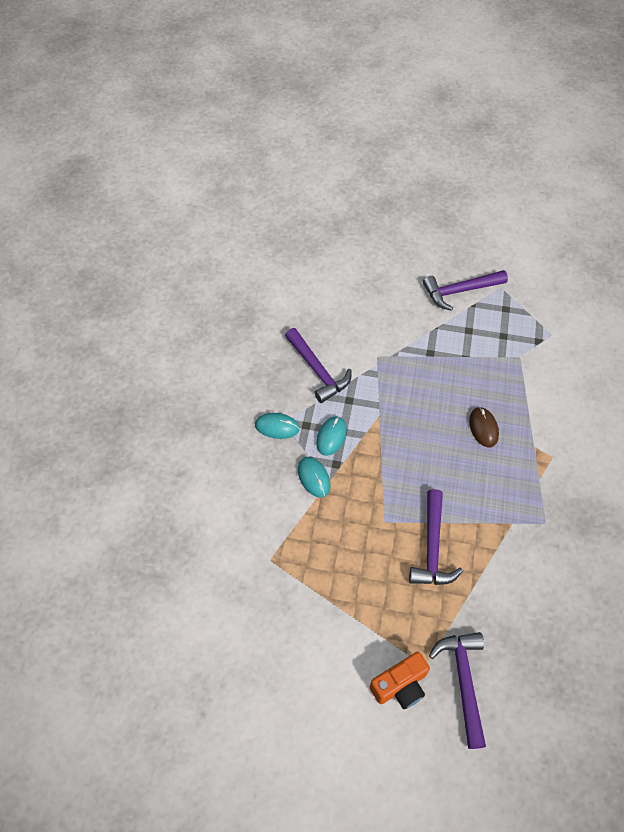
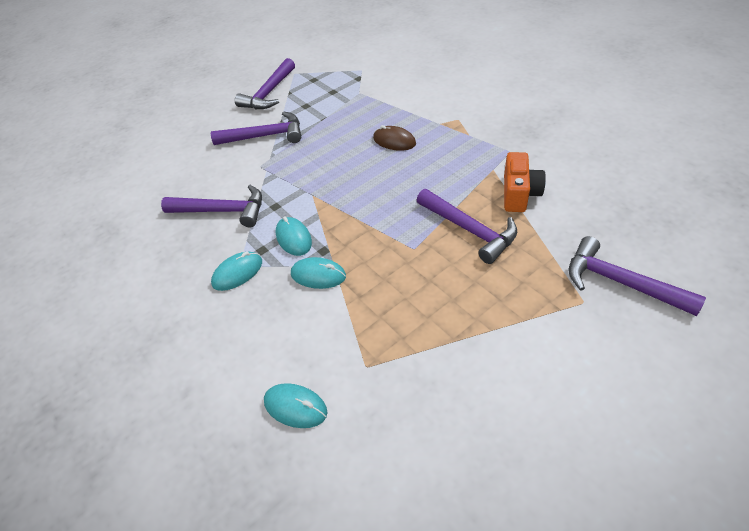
camera: 45 degrees left, 10 degrees down
(215, 540) = (295, 407): none -> turquoise mouse
(400, 685) = (593, 334): orange camera -> orange camera (519, 194)
(410, 332) = (265, 136): none -> purple hammer

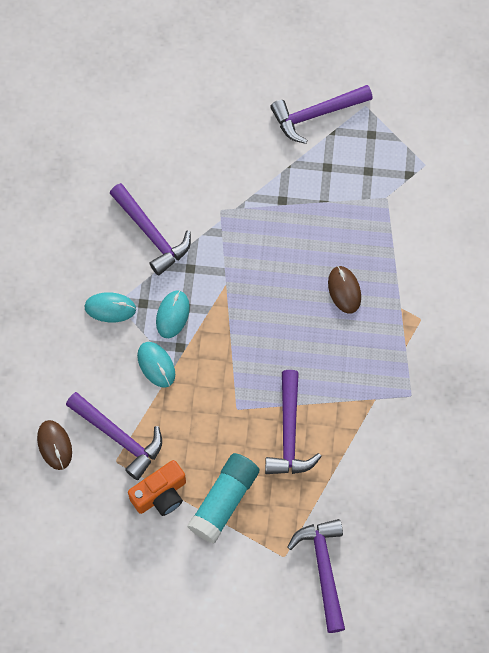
camera: 40 degrees right, 20 degrees up
(265, 136) = (258, 175): purple hammer -> purple hammer (119, 437)
(295, 407) = (54, 445): turquoise mouse -> brown mouse
(488, 310) = (224, 501): none -> turquoise glue stick
(519, 194) = (361, 440): orange camera -> orange camera (160, 495)

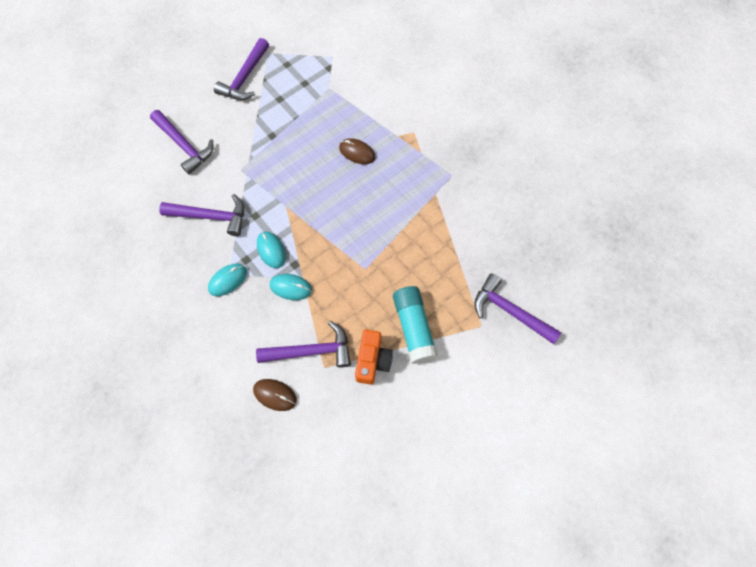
camera: 45 degrees left, 0 degrees up
(289, 433) = (409, 254): purple hammer -> purple hammer (184, 146)

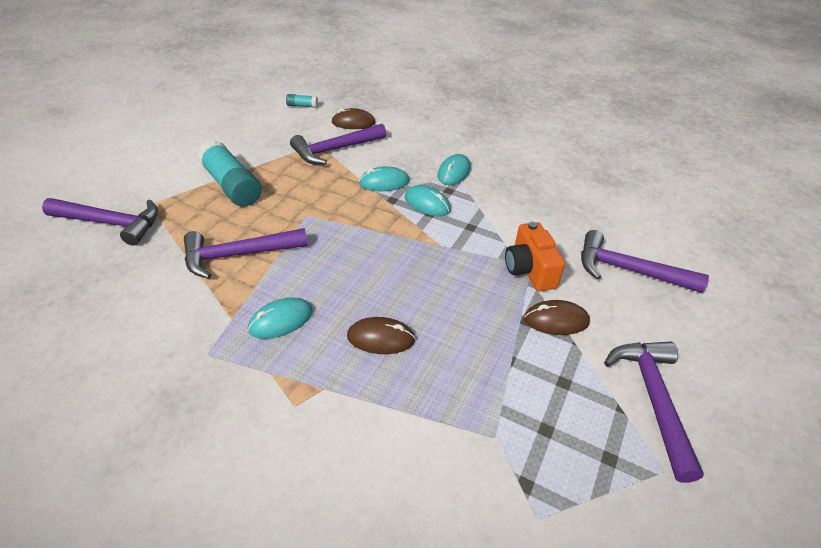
camera: 155 degrees right, 25 degrees down
(211, 216) = (519, 213): purple hammer -> purple hammer (238, 255)
(256, 130) = (556, 320): none -> brown mouse
(313, 452) = (302, 106): none -> turquoise glue stick
(372, 360) = (270, 157): orange camera -> orange camera (529, 270)
(407, 182) = (281, 320): none -> turquoise mouse

